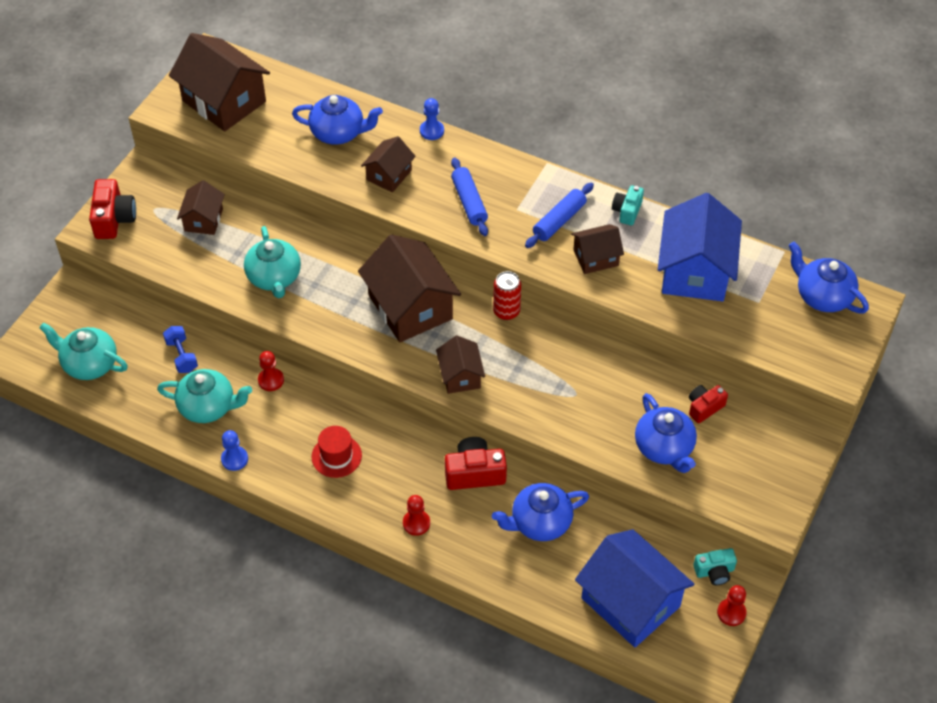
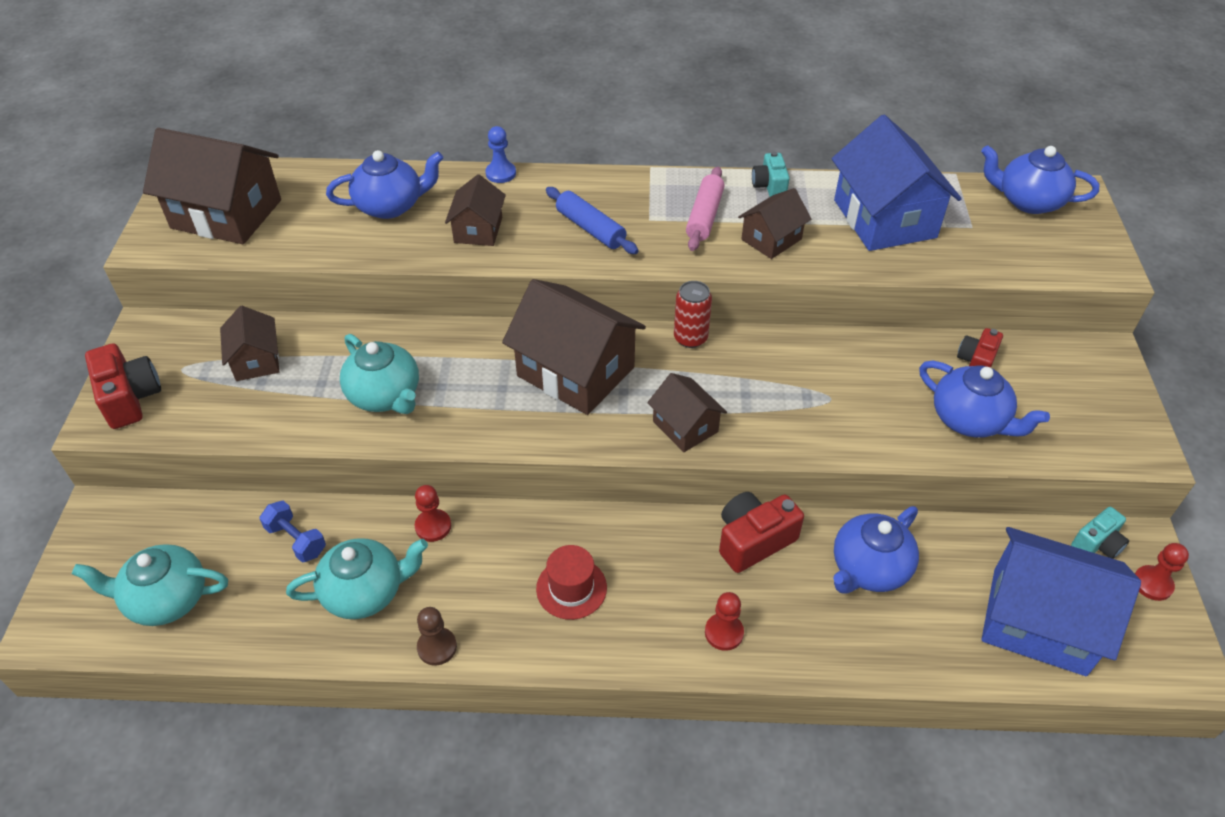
camera: 25 degrees left, 5 degrees down
(234, 459) = (437, 647): blue pawn -> brown pawn
(559, 221) = (704, 216): blue rolling pin -> pink rolling pin

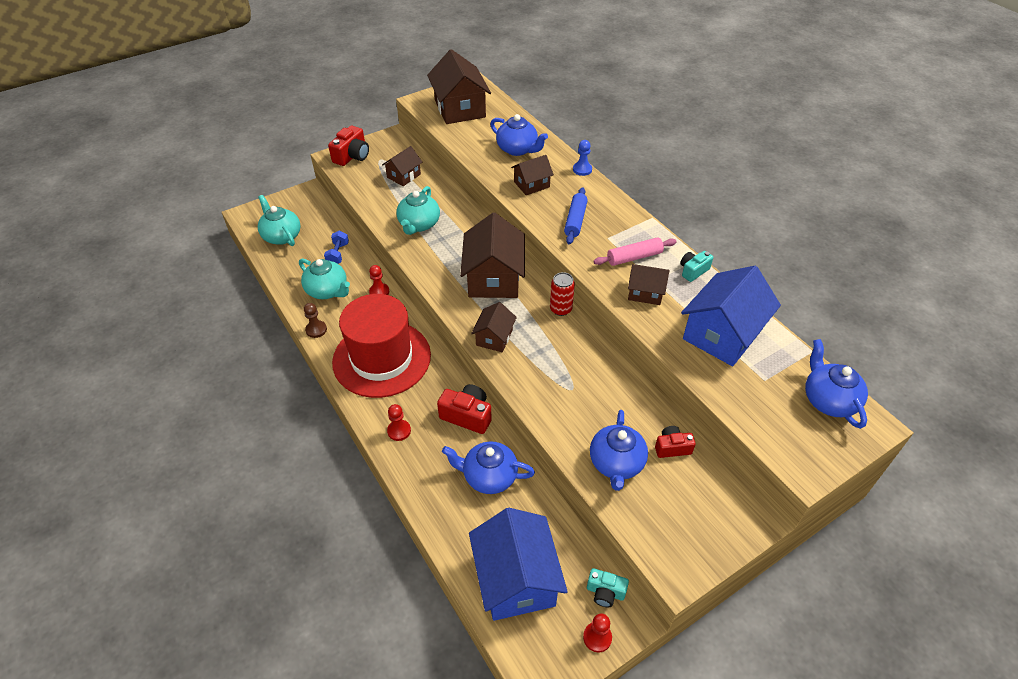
camera: 55 degrees right, 0 degrees up
(571, 588) = (382, 358): red hat -> red hat, size x2.41

